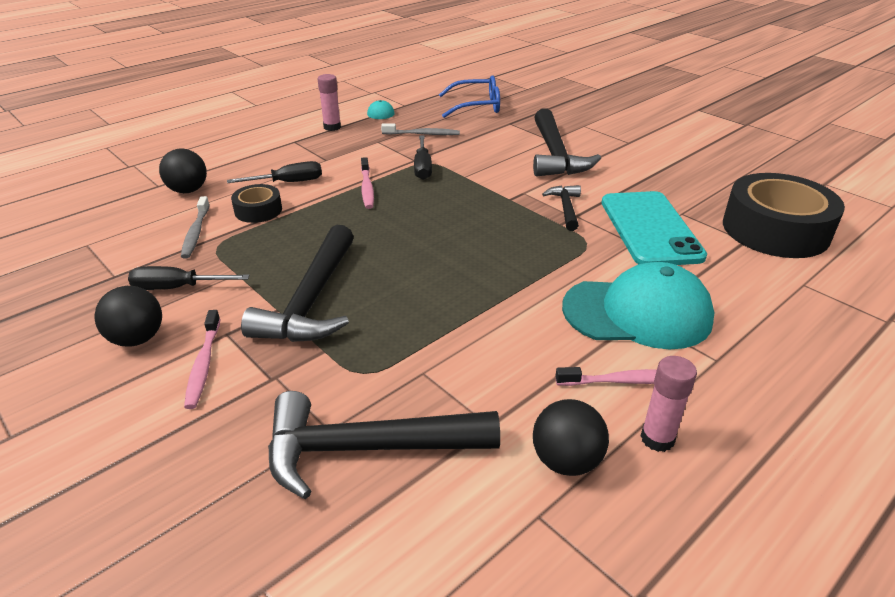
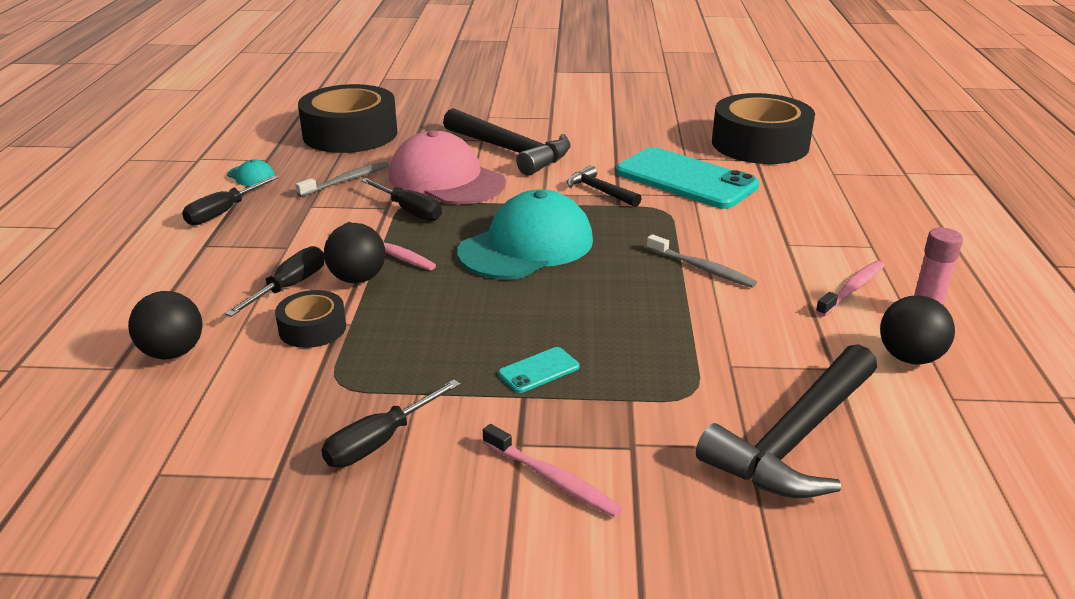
camera: 45 degrees left, 5 degrees down
(137, 339) = (438, 507): black ball -> black ball (357, 278)
(196, 233) = (283, 385): grey toothbrush -> grey toothbrush (702, 268)
(312, 300) = (538, 370): black hammer -> turquoise phone
(332, 127) = (223, 213): pink glue stick -> black screwdriver
(476, 106) = (350, 134): blue glasses -> black tape
(479, 157) = (446, 179): none -> pink cap
(637, 313) = (782, 242): turquoise cap -> turquoise cap (526, 246)

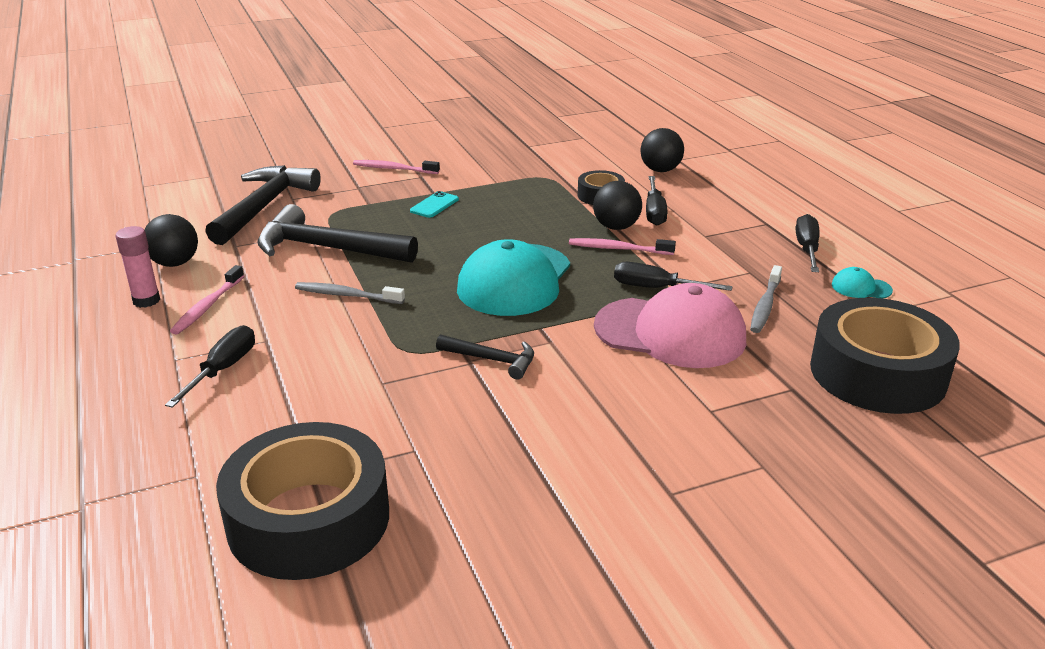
camera: 155 degrees right, 0 degrees up
(379, 442) = (494, 163): black screwdriver -> black screwdriver (223, 369)
(510, 151) = (651, 398): black hammer -> black hammer (328, 248)
(685, 179) = (400, 406): turquoise phone -> none

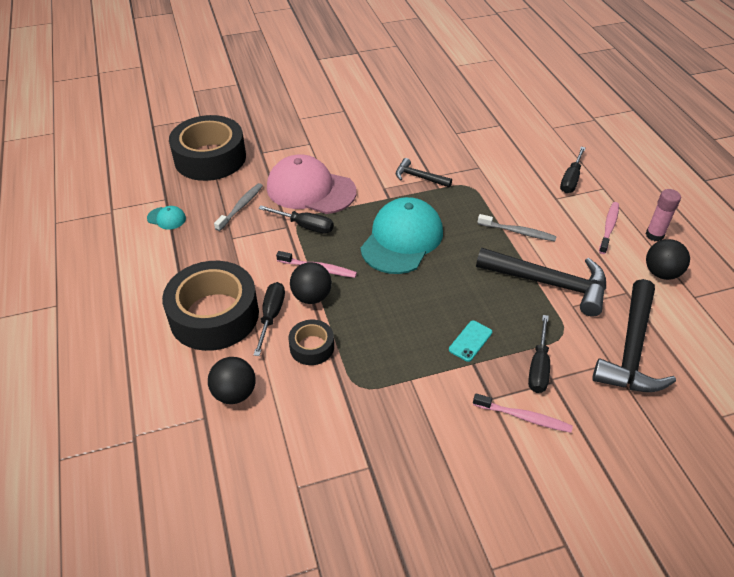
camera: 175 degrees left, 15 degrees up
(309, 519) = (495, 109): black tape -> black tape (214, 315)
(807, 248) = (173, 260): black screwdriver -> black screwdriver (538, 367)

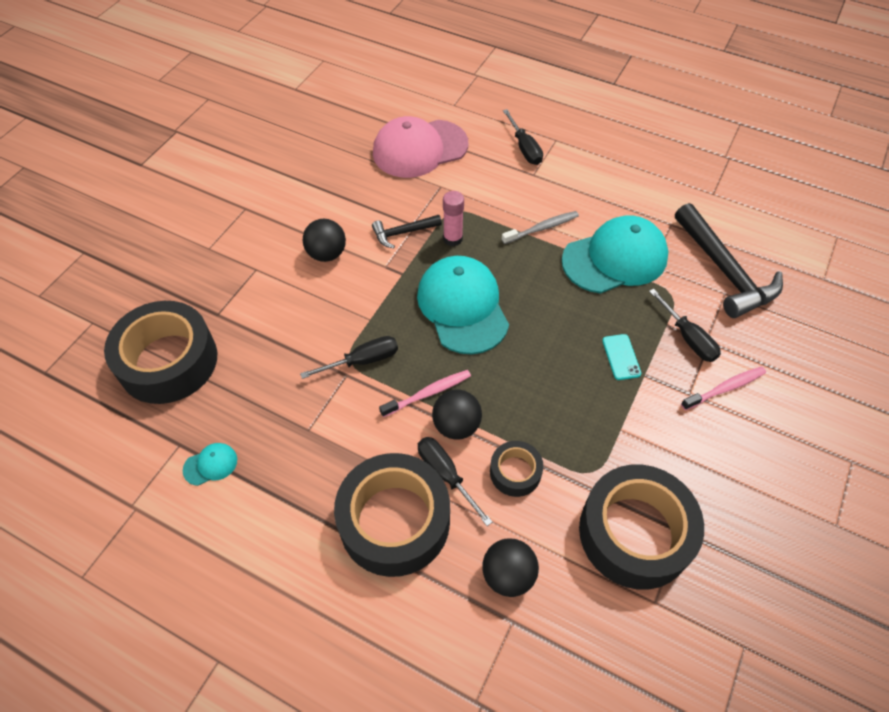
camera: 45 degrees left, 10 degrees up
(241, 207) = (274, 390): grey toothbrush -> none
(310, 190) = (320, 319): pink cap -> pink cap (419, 149)
(338, 440) = (635, 533): none -> black tape
(549, 283) = (615, 258): black hammer -> turquoise cap
(609, 227) = (598, 174): pink toothbrush -> none
(654, 235) = (635, 158): pink glue stick -> pink glue stick (453, 239)
(661, 273) = (673, 189): black ball -> black ball (327, 254)

